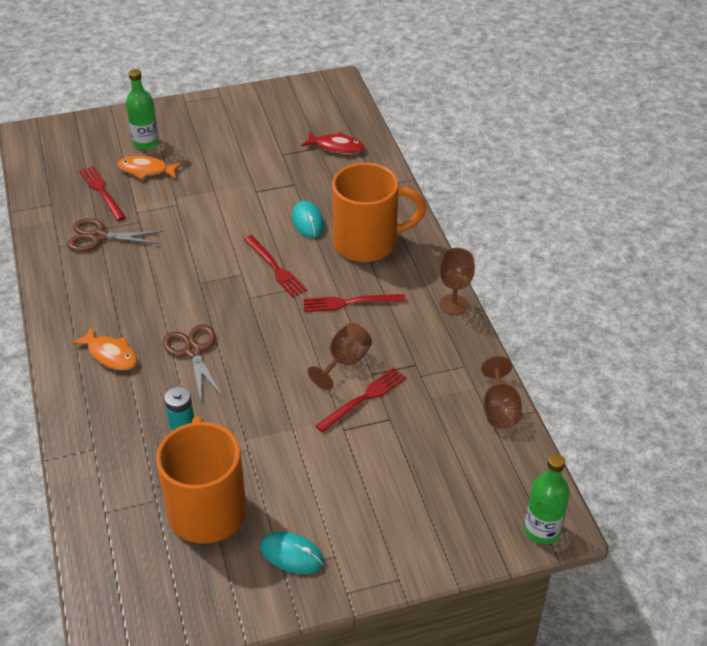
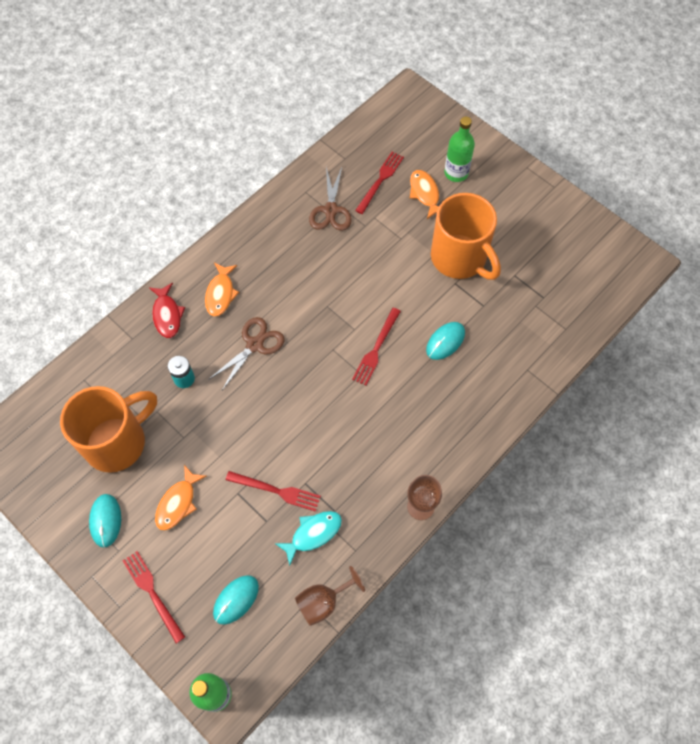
camera: 60 degrees right, 20 degrees up
(98, 237) = (331, 210): brown scissors -> brown scissors turned 150 degrees counterclockwise
(318, 482) = (178, 503): none -> orange fish
(336, 147) = (554, 310): red fish -> red fish (167, 315)
(345, 362) = (306, 456): brown goblet -> none
(349, 302) = (372, 424): red fork -> red fork (152, 593)
(368, 243) = (450, 400): orange mug -> orange mug (460, 258)
(427, 389) = (313, 534): none -> turquoise fish
(455, 475) = (236, 600): none -> turquoise mouse

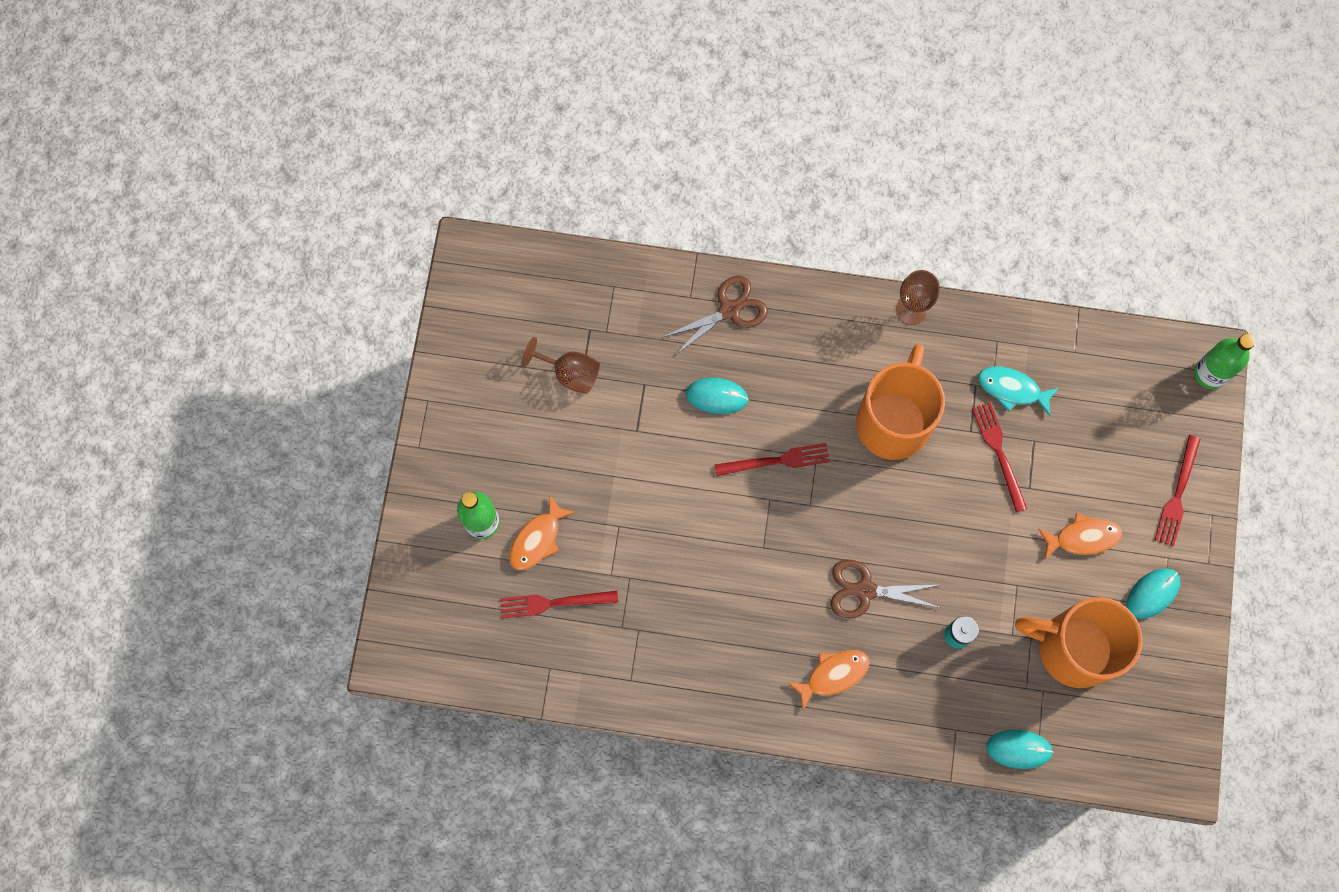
camera: 125 degrees left, 10 degrees up
(167, 315) = (901, 714): red fish -> none
(236, 600) = (1123, 415): turquoise mouse -> turquoise mouse (1018, 749)
(323, 602) = (1064, 338): brown goblet -> brown goblet (570, 373)
(331, 210) = (636, 631): brown scissors -> brown scissors (729, 310)
(460, 258) = (601, 445): orange mug -> orange mug (893, 421)

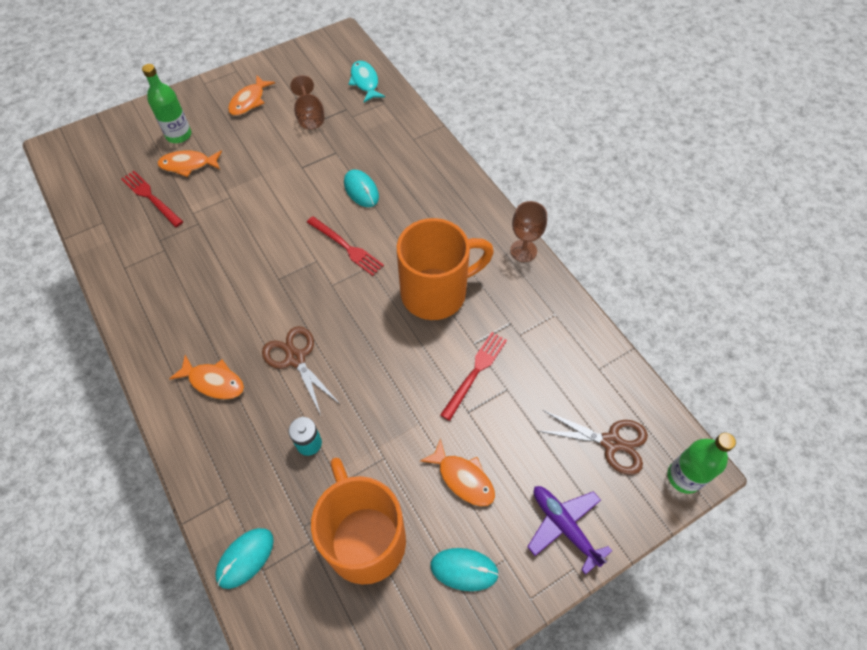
camera: 50 degrees right, 15 degrees down
(491, 418) = (249, 101): none -> orange fish
(729, 310) = (424, 161): brown scissors -> brown scissors (611, 442)
(1012, 389) = (530, 348): turquoise fish -> turquoise fish (365, 82)
(1018, 749) = (245, 558): turquoise mouse -> turquoise mouse turned 75 degrees clockwise
(1177, 494) = (564, 526): red fork -> purple plane

